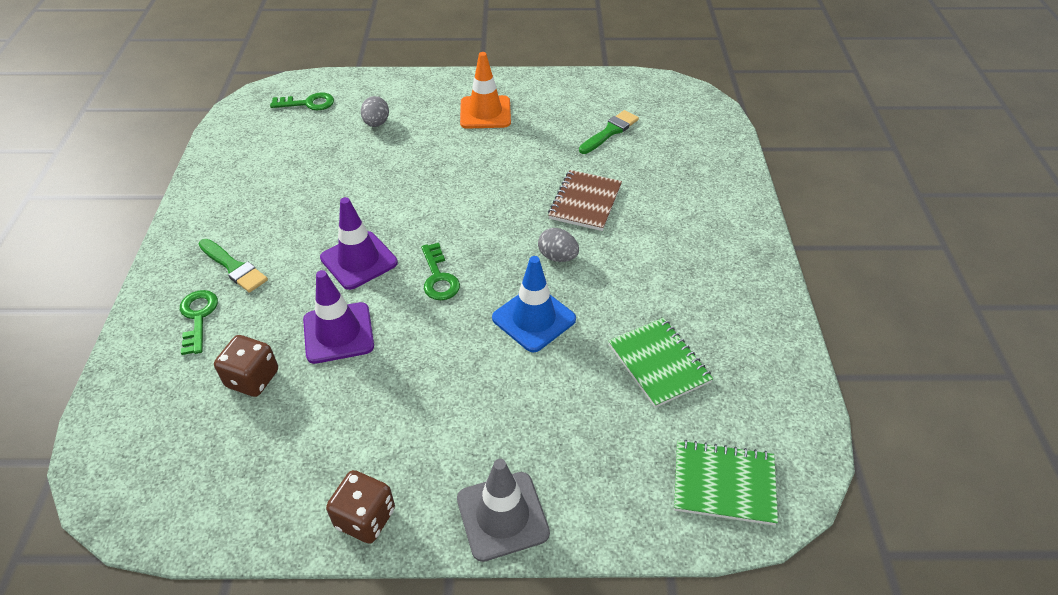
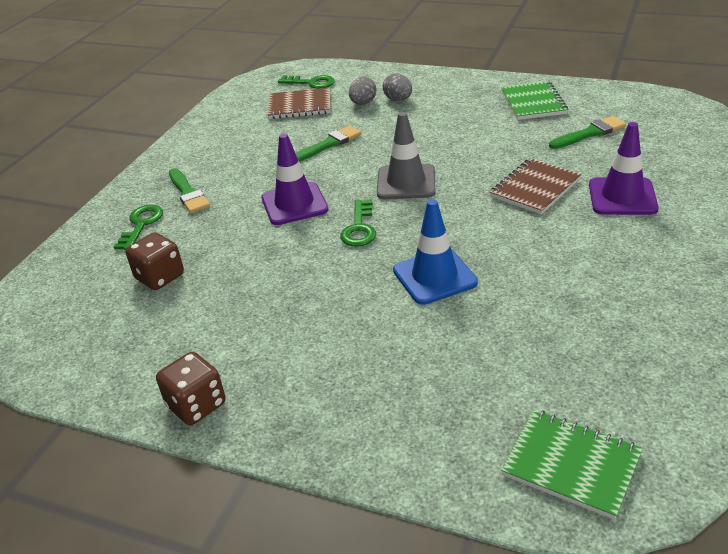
camera: 25 degrees right, 10 degrees down
(309, 135) = (300, 106): none -> brown notebook
(338, 333) = (248, 256): purple traffic cone -> purple traffic cone (622, 197)
(362, 181) = (328, 144): none -> green brush
(485, 112) = (469, 105): orange traffic cone -> none
(502, 516) = (321, 435): grey traffic cone -> grey traffic cone (406, 182)
(557, 257) = (484, 229): grey egg -> grey egg (398, 99)
(659, 363) = (548, 339): green notebook -> green notebook (533, 103)

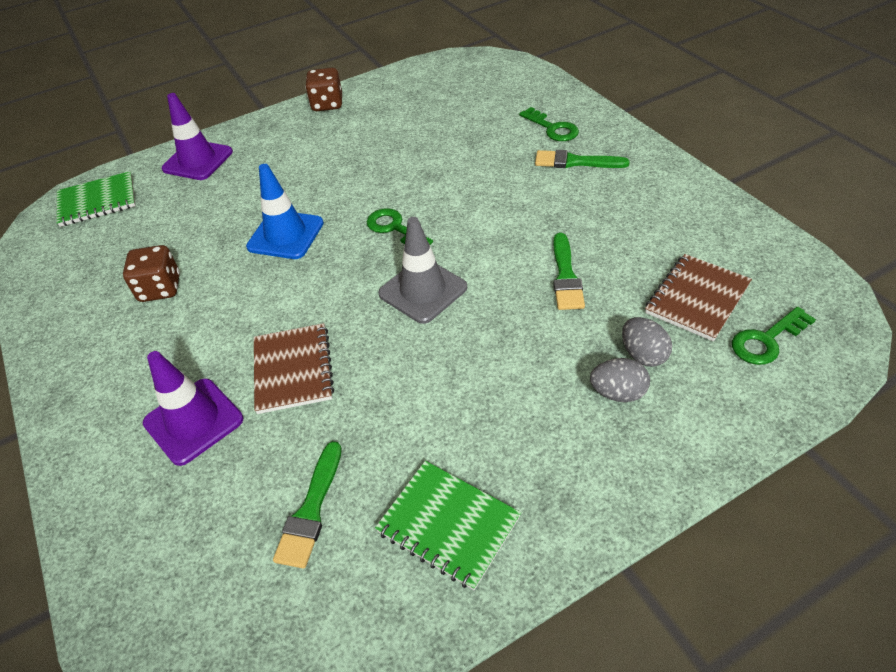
camera: 130 degrees right, 10 degrees up
(160, 277) = (467, 120): brown dice -> brown dice (160, 288)
(294, 204) = (479, 210): purple traffic cone -> purple traffic cone (198, 160)

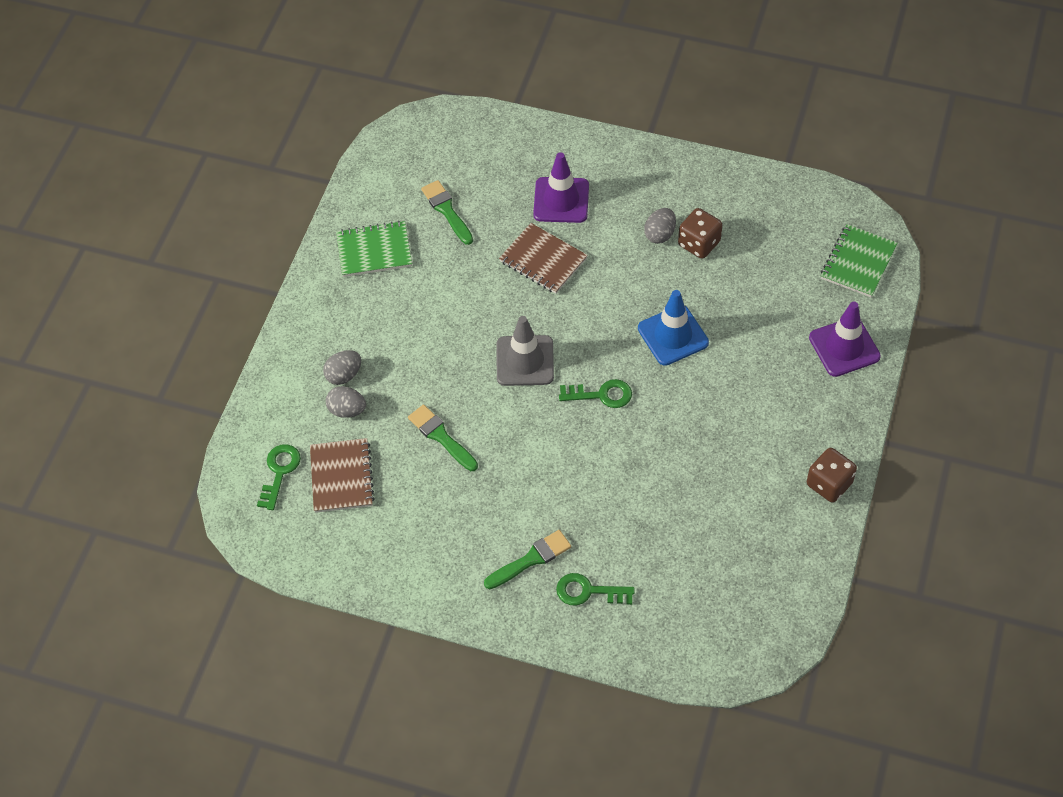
camera: 135 degrees right, 10 degrees up
(172, 318) = (660, 234): none -> grey egg

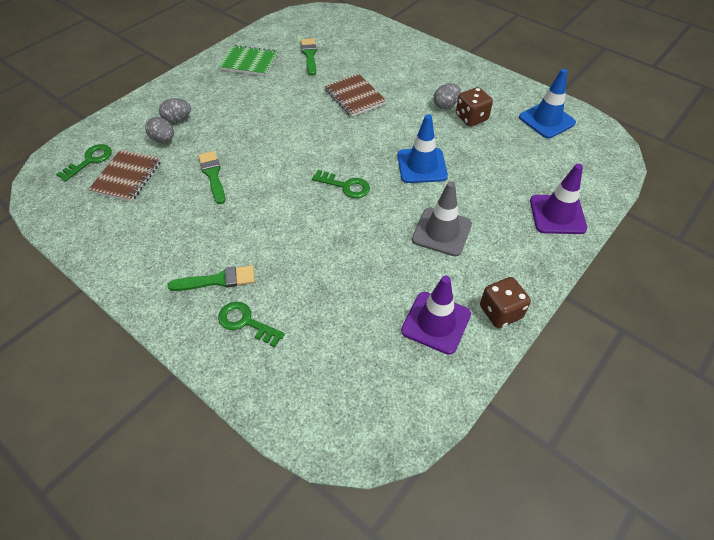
camera: 20 degrees right, 5 degrees down
(525, 361) = (304, 148): grey traffic cone -> grey traffic cone (441, 232)
(561, 200) = (387, 69): purple traffic cone -> purple traffic cone (436, 322)
(787, 216) = (546, 120): none -> blue traffic cone
(858, 262) = (592, 163): green notebook -> none

